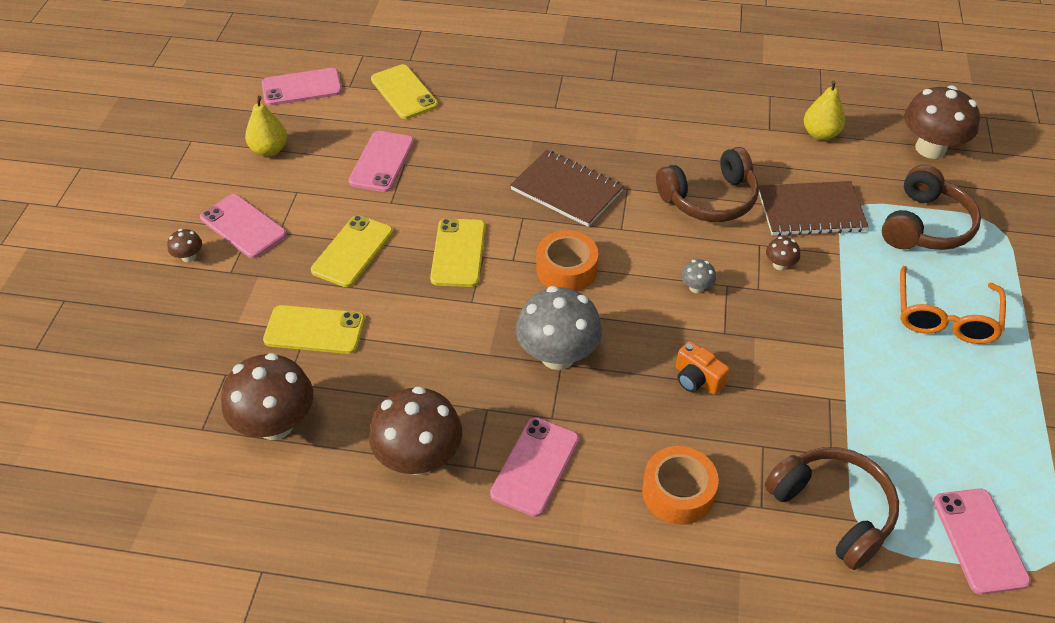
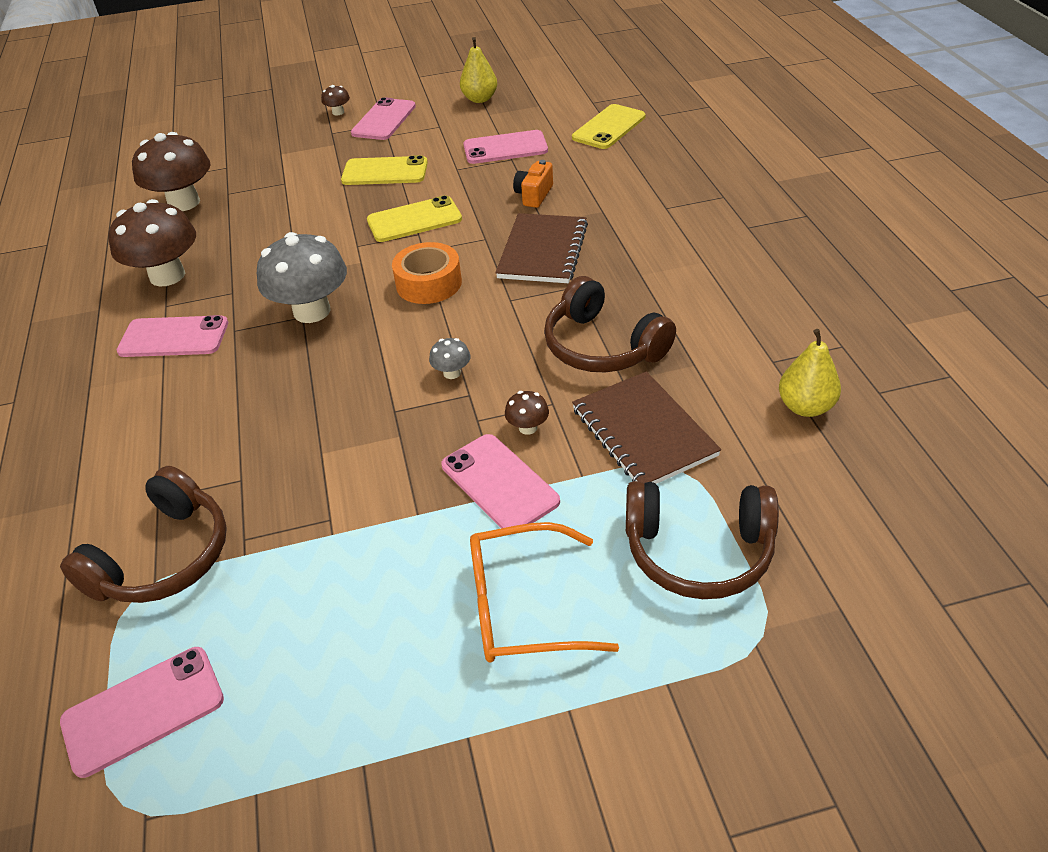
camera: 70 degrees right, 5 degrees down
(302, 87) = (570, 84): pink phone -> pink phone (499, 483)
(315, 330) = (287, 186): yellow phone -> none
(678, 492) = (163, 433): orange tape -> none
(697, 379) = (317, 408): orange camera -> orange camera (534, 195)
(930, 148) = (880, 526): brown mushroom -> none

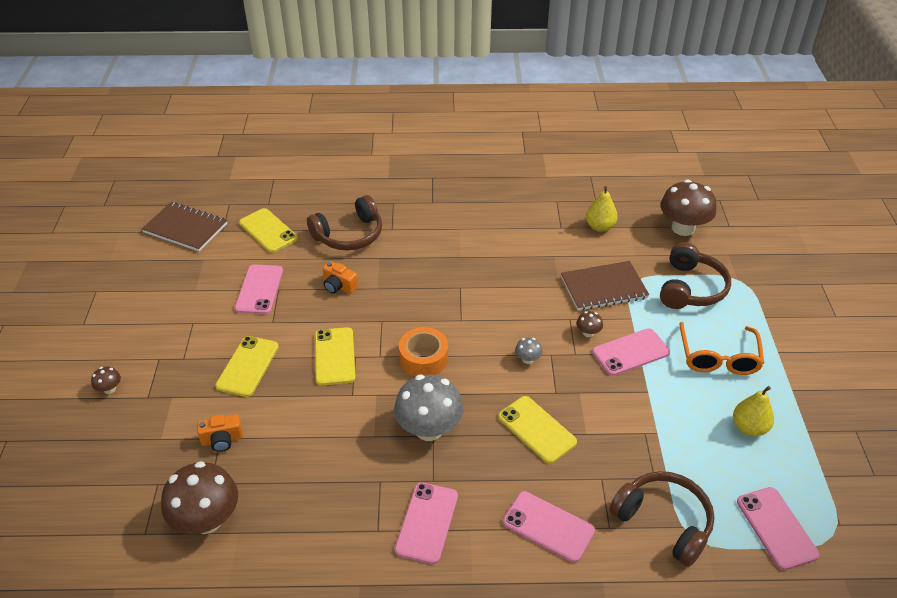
camera: 80 degrees left, 0 degrees up
(167, 276) = (331, 530): brown mushroom -> brown mushroom (683, 228)
(281, 184) = (222, 440): none -> orange camera
(322, 402) = (536, 429): none -> yellow phone
(384, 120) = (152, 357): pink phone -> pink phone (548, 526)
(480, 99) = (164, 291): yellow pear -> yellow pear (749, 428)
(542, 251) = (412, 295): brown notebook -> brown notebook (185, 228)
(602, 346) = (525, 288): brown headphones -> brown headphones (349, 235)

